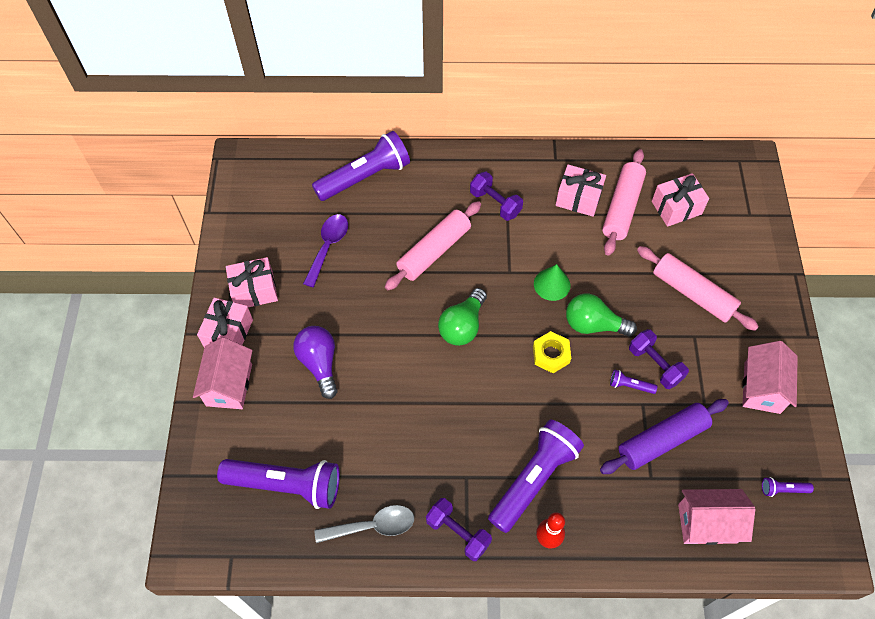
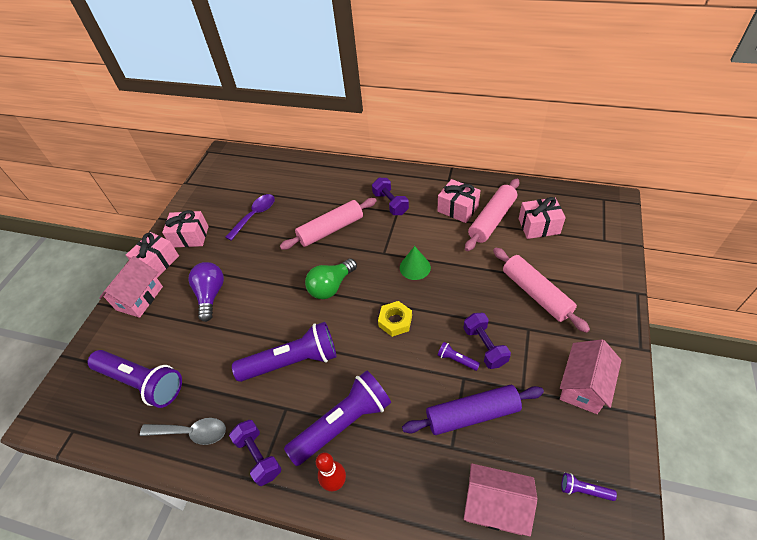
camera: 20 degrees right, 10 degrees down
(365, 177) = (301, 174): purple flashlight -> purple flashlight (292, 361)
(593, 324) = (439, 304): green light bulb -> none

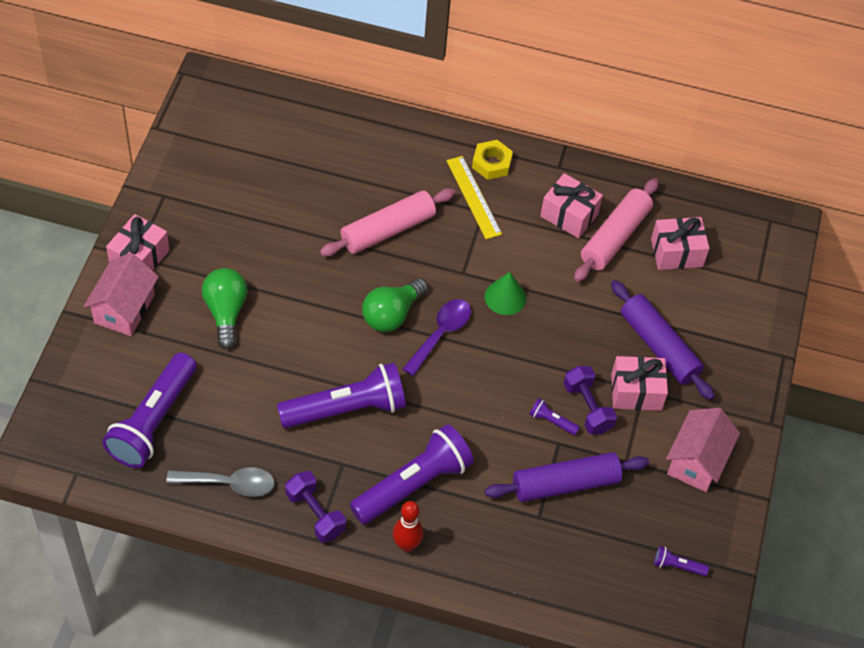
camera: 10 degrees left, 5 degrees up
(142, 382) = (153, 421): purple flashlight -> purple flashlight turned 90 degrees clockwise
(190, 237) = (180, 221): pink gift -> pink gift (636, 392)
(211, 295) = (226, 312): purple light bulb -> green light bulb
(255, 215) = (274, 196): purple spoon -> purple spoon (441, 334)
(390, 203) = (473, 197): purple dumbbell -> yellow ruler
(395, 321) = (477, 368): yellow nut -> yellow nut (491, 163)
(495, 506) = (582, 576): pink house -> none
(536, 293) = (659, 346): pink rolling pin -> purple rolling pin

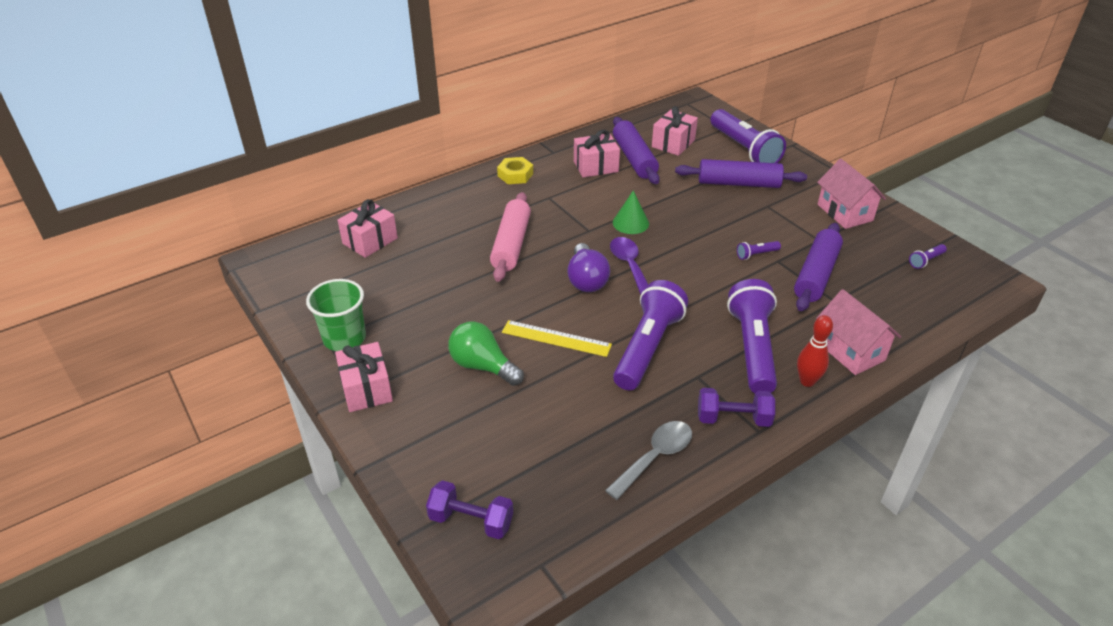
camera: 45 degrees left, 15 degrees down
(124, 309) = (404, 427): pink house -> pink house (850, 351)
(153, 421) = (541, 473): purple flashlight -> purple flashlight (744, 149)
(176, 204) = (344, 338): none -> green cup
(392, 314) = (586, 280): green light bulb -> purple light bulb
(473, 197) = (532, 195): yellow ruler -> yellow ruler (556, 338)
(587, 408) = (759, 234): purple dumbbell -> purple dumbbell (471, 521)
(614, 237) = (634, 158): pink rolling pin -> purple rolling pin
(636, 392) = (766, 209): pink gift -> pink gift (370, 241)

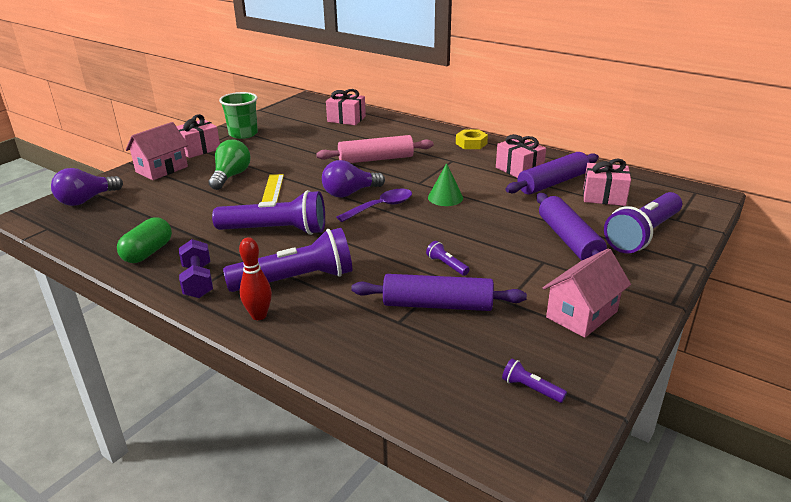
camera: 70 degrees right, 10 degrees down
(471, 521) = (86, 200): purple dumbbell -> purple light bulb
(655, 457) = (148, 252): grey spoon -> green capsule
(850, 351) = (317, 339): pink house -> pink house (162, 169)

